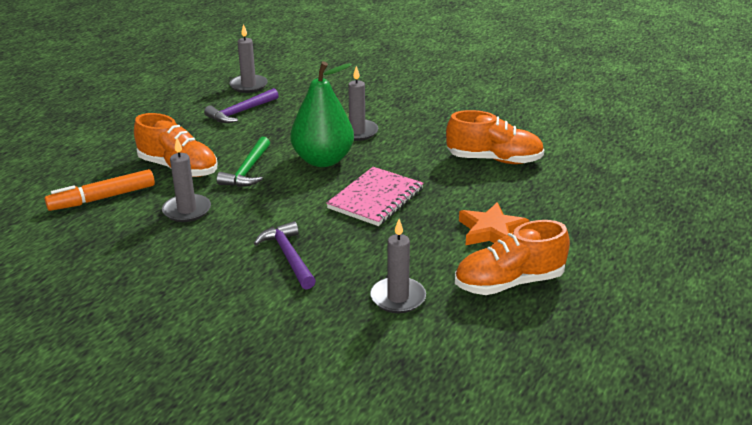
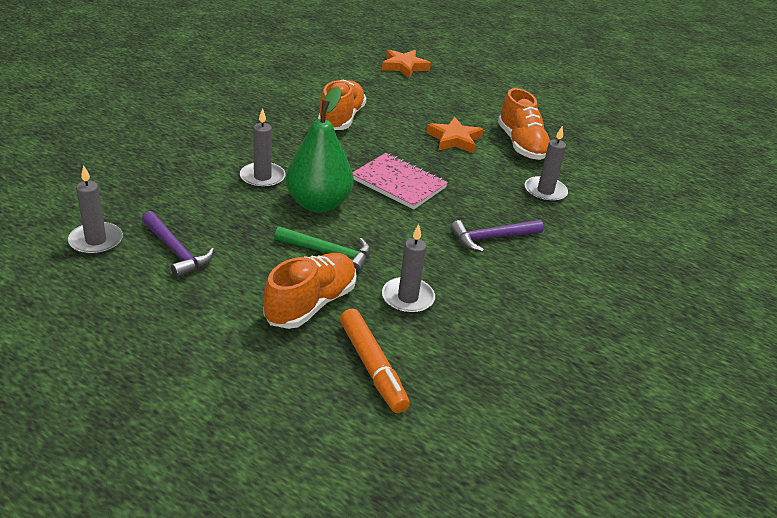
camera: 90 degrees left, 5 degrees up
(666, 191) = (404, 67): none -> orange star

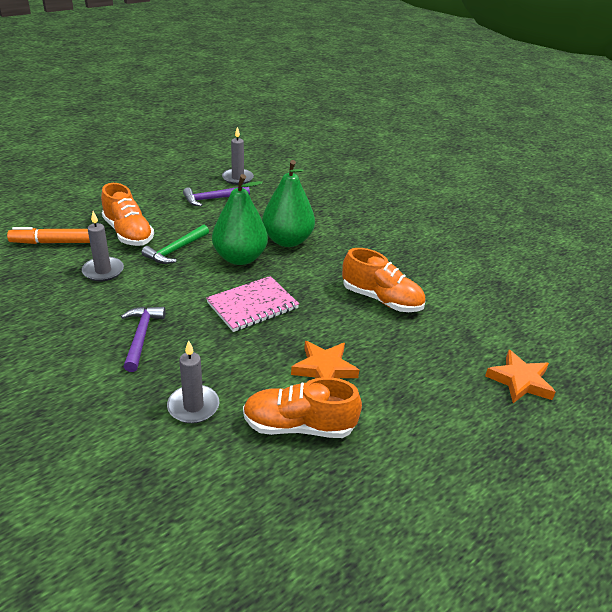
camera: 110 degrees right, 0 degrees up
(262, 177) = (287, 240): grey candle -> green pear

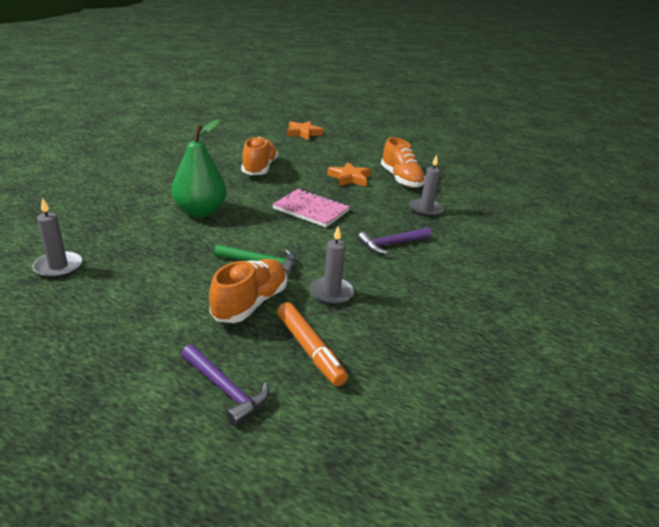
camera: 115 degrees left, 5 degrees down
(213, 199) = (130, 270): purple hammer -> purple hammer (225, 389)
(240, 258) = (248, 228): green pear -> none

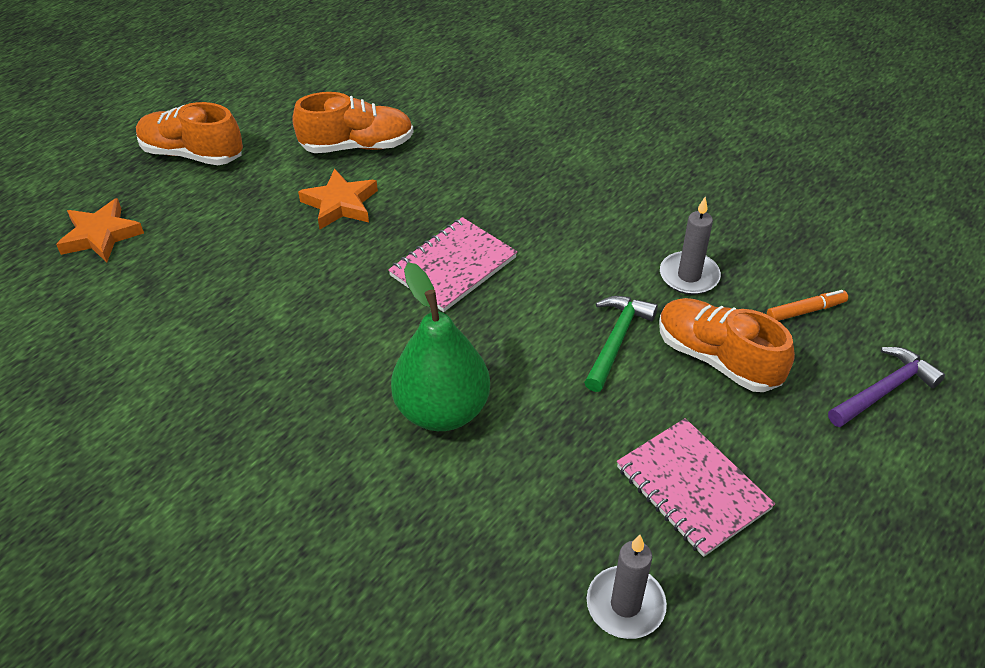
camera: 75 degrees left, 15 degrees up
(136, 290) = (692, 488): none -> pink notebook
(259, 168) = (269, 317): orange shoe -> orange shoe (192, 154)
(310, 349) = (805, 311): orange marker -> orange marker, size x0.61
(392, 244) = (567, 198): purple hammer -> none
(425, 209) = (467, 143): grey candle -> none

